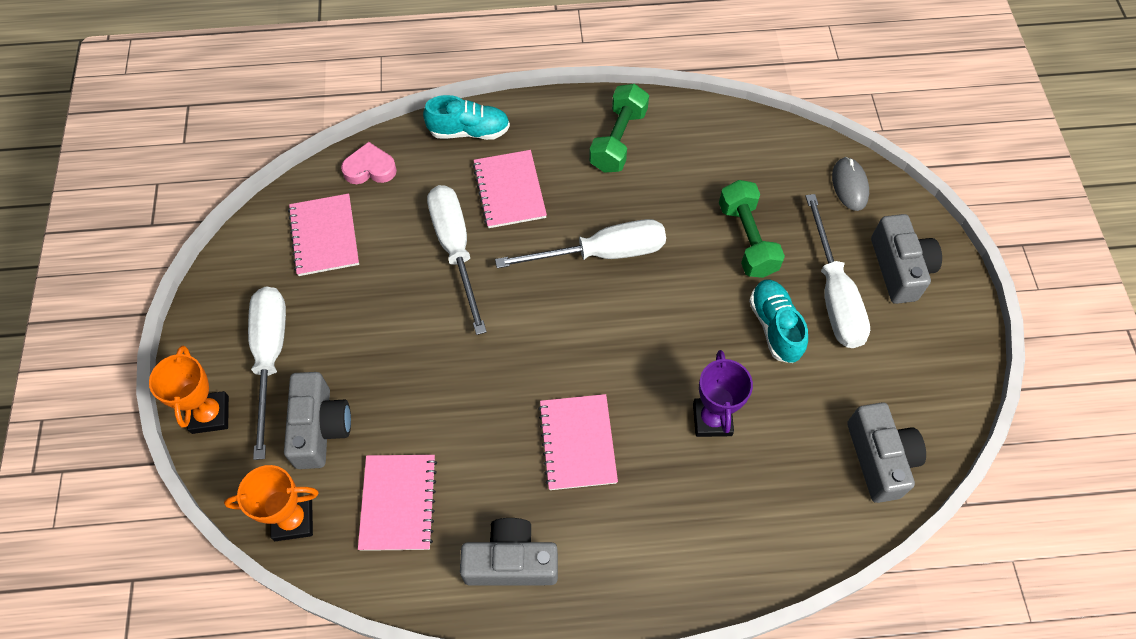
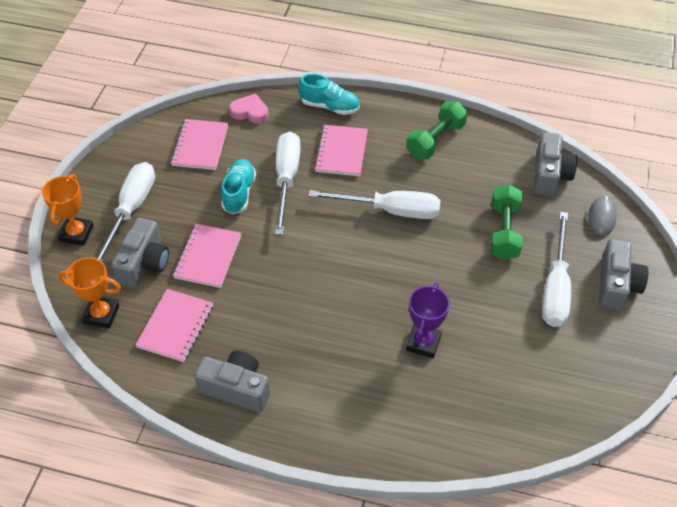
camera: 20 degrees right, 10 degrees down
(577, 443) = (317, 328): pink notebook -> pink notebook (208, 257)
(775, 327) = (499, 296): turquoise shoe -> turquoise shoe (239, 193)
(879, 458) = (541, 409): grey camera -> grey camera (550, 175)

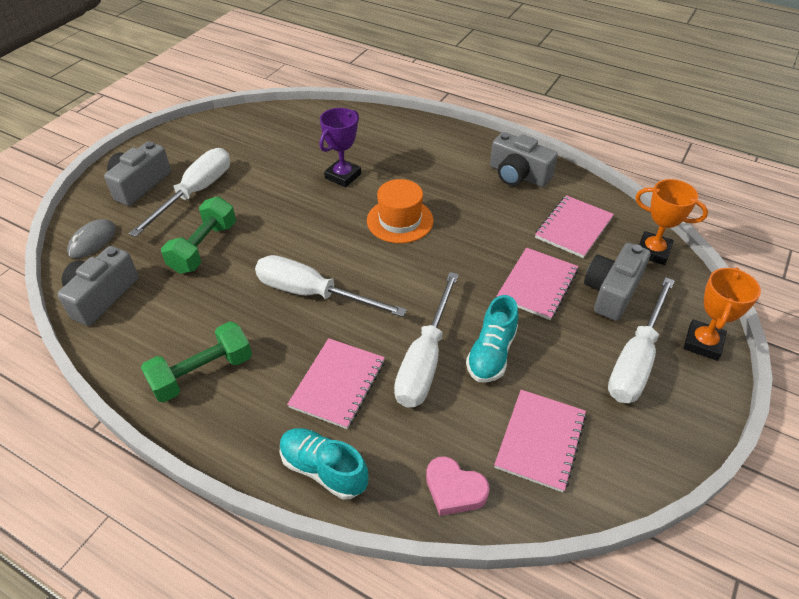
camera: 165 degrees left, 5 degrees down
(344, 298) = (400, 220): none -> orange hat

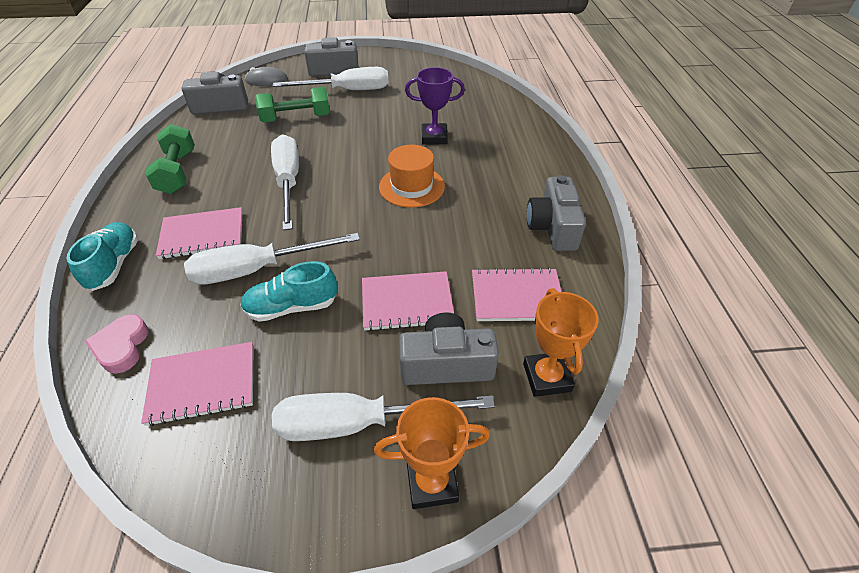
camera: 55 degrees right, 0 degrees up
(202, 373) = (177, 172): green dumbbell -> green dumbbell turned 60 degrees clockwise

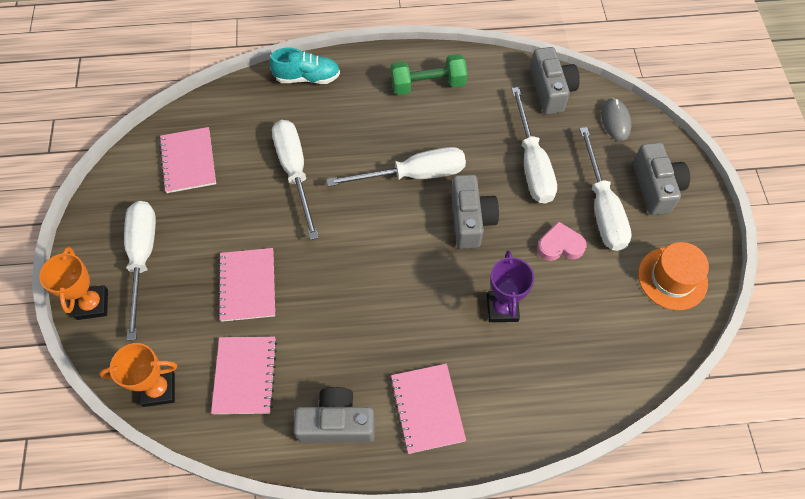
camera: 90 degrees right, 15 degrees up
(122, 347) = (226, 107): pink heart -> pink heart (560, 245)
(202, 235) = (339, 125): pink notebook -> pink notebook (427, 408)
(292, 307) = (251, 203): turquoise shoe -> none
(296, 118) = (532, 164): green dumbbell -> white screwdriver
(411, 186) = (406, 286): orange hat -> orange hat (672, 278)
(446, 364) = (182, 315): grey camera -> grey camera (470, 219)

